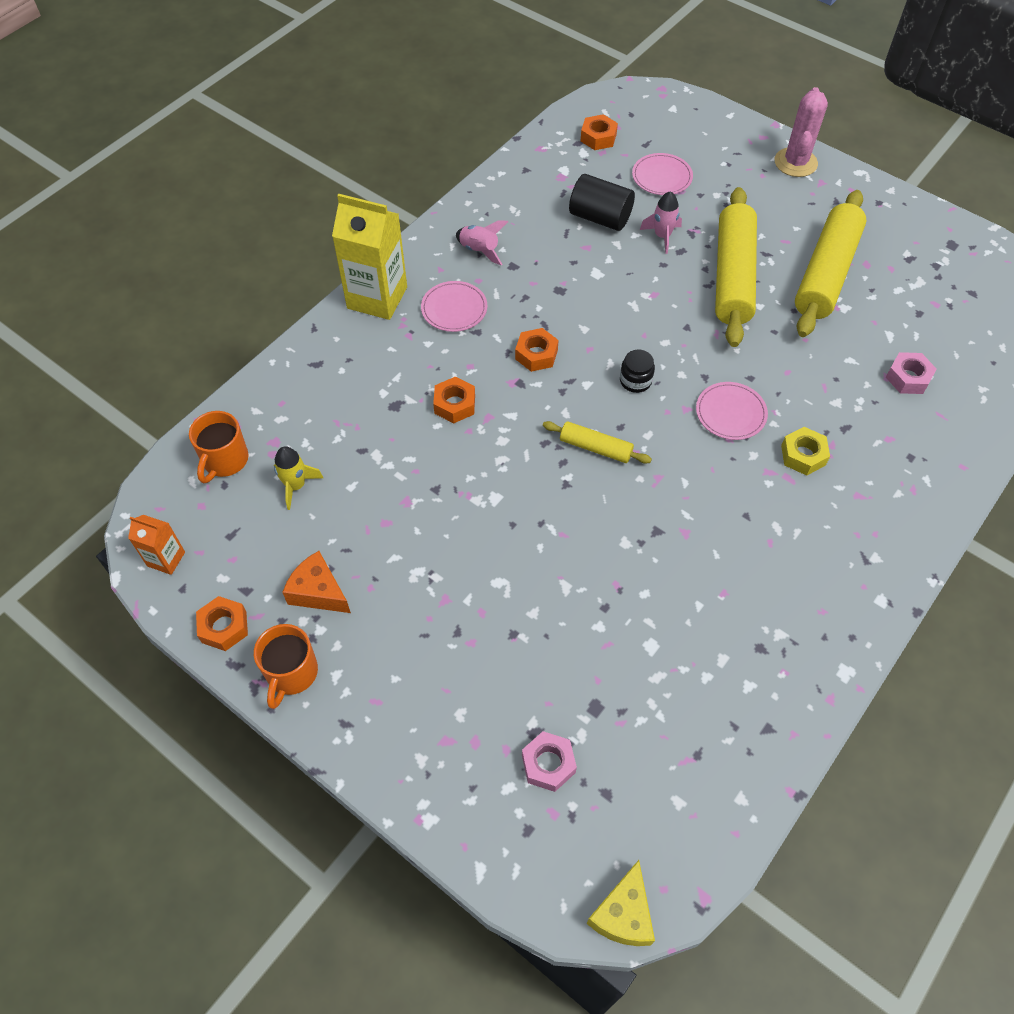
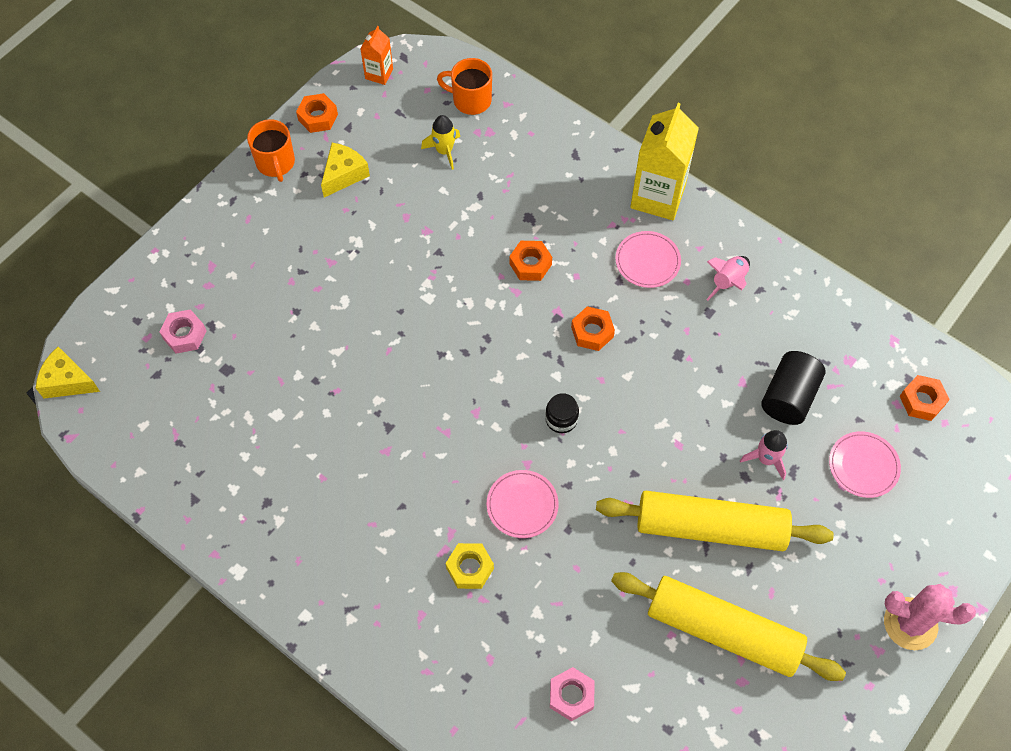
camera: 90 degrees right, 5 degrees up
(291, 673) = (276, 163): orange mug -> orange mug turned 120 degrees counterclockwise
(318, 592) = (344, 174): orange cheese -> yellow cheese
(595, 448) = (481, 380): yellow rolling pin -> none

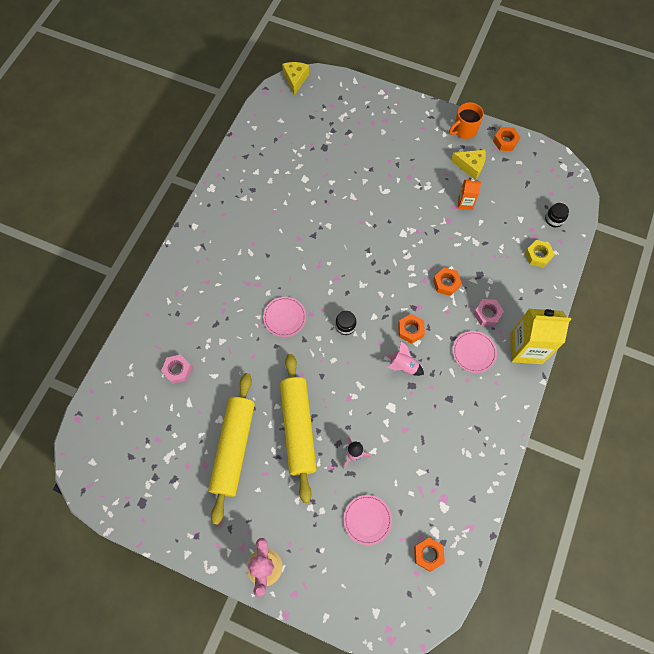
camera: 75 degrees right, 5 degrees up
(184, 335) = (339, 121): pink nut -> pink nut (487, 314)
(379, 74) = (551, 164): orange carton -> orange carton (465, 203)
(444, 151) = (509, 215): yellow rocket -> none
(470, 100) = (554, 219): orange mug -> black jar
(470, 568) = (239, 299): yellow nut -> yellow nut (538, 255)
(728, 282) = (476, 406): pink rocket -> pink rocket (403, 366)
(788, 397) = (403, 461): black cylinder -> none

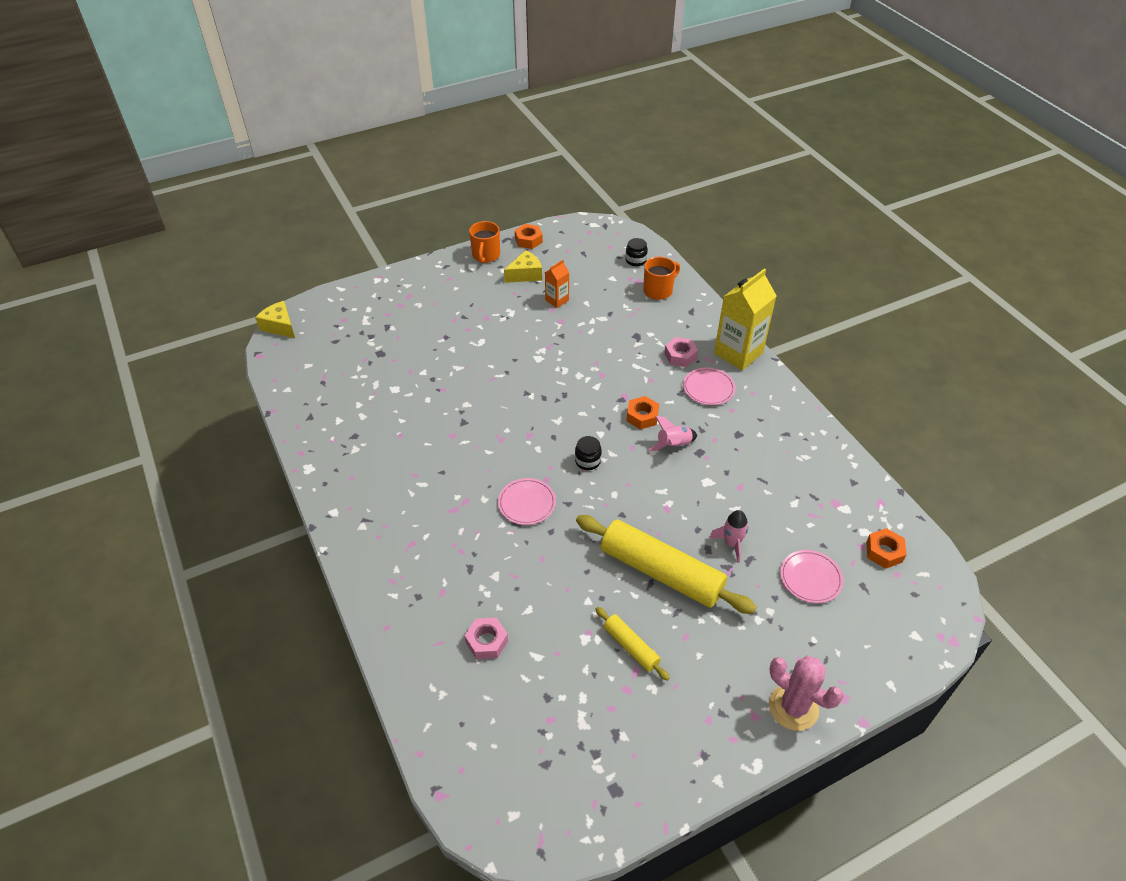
camera: 50 degrees left, 20 degrees down
(233, 448) = (630, 647): yellow rolling pin -> yellow rolling pin, size x0.49
(446, 283) = (621, 362): orange nut -> none
(538, 255) = (658, 290): yellow nut -> orange mug

